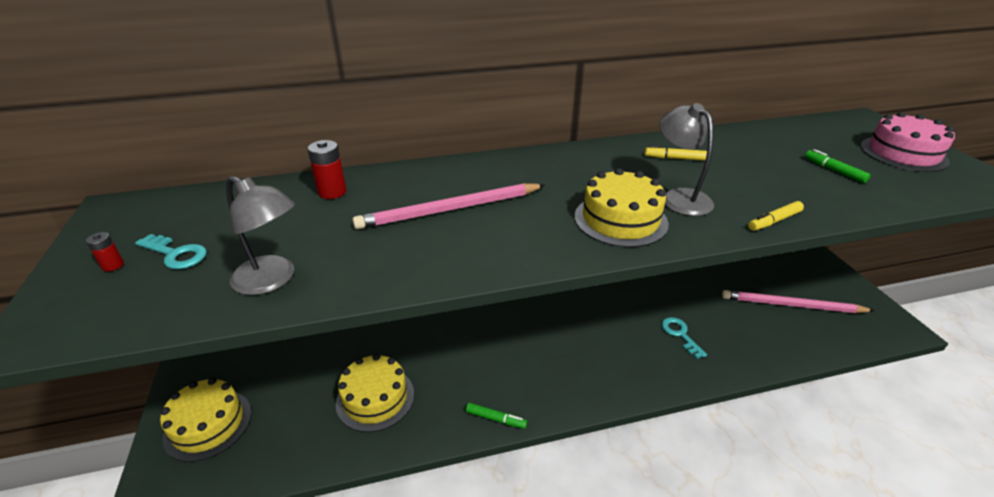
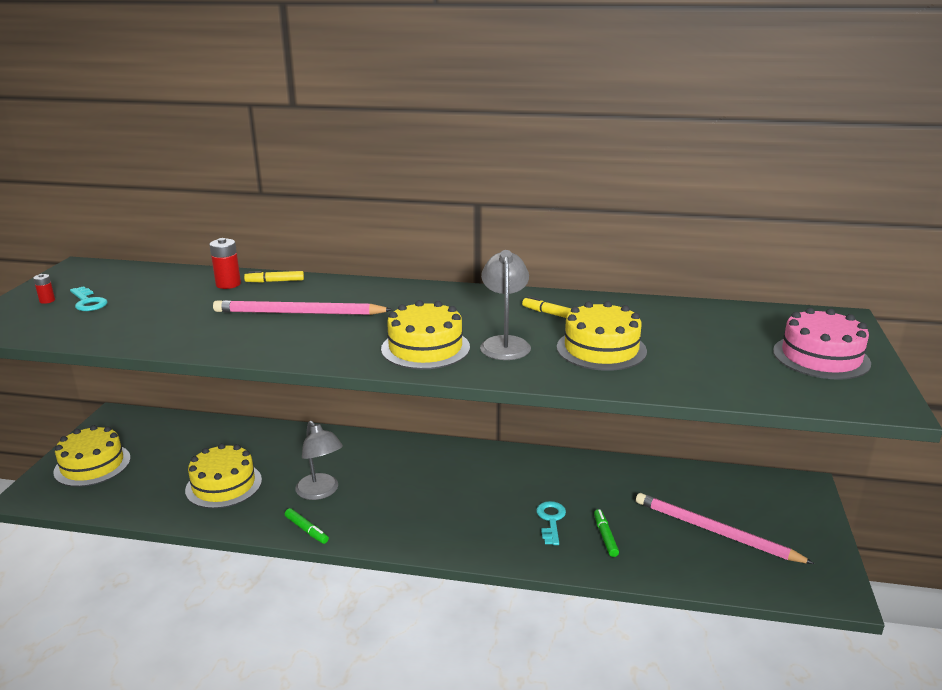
camera: 25 degrees right, 10 degrees down
(272, 280) = (128, 329): grey lamp -> grey lamp (321, 492)
(758, 183) = (601, 349): none -> yellow cake
(774, 221) = (565, 378): yellow marker -> yellow marker (275, 281)
(834, 171) = (705, 355): green marker -> green marker (605, 537)

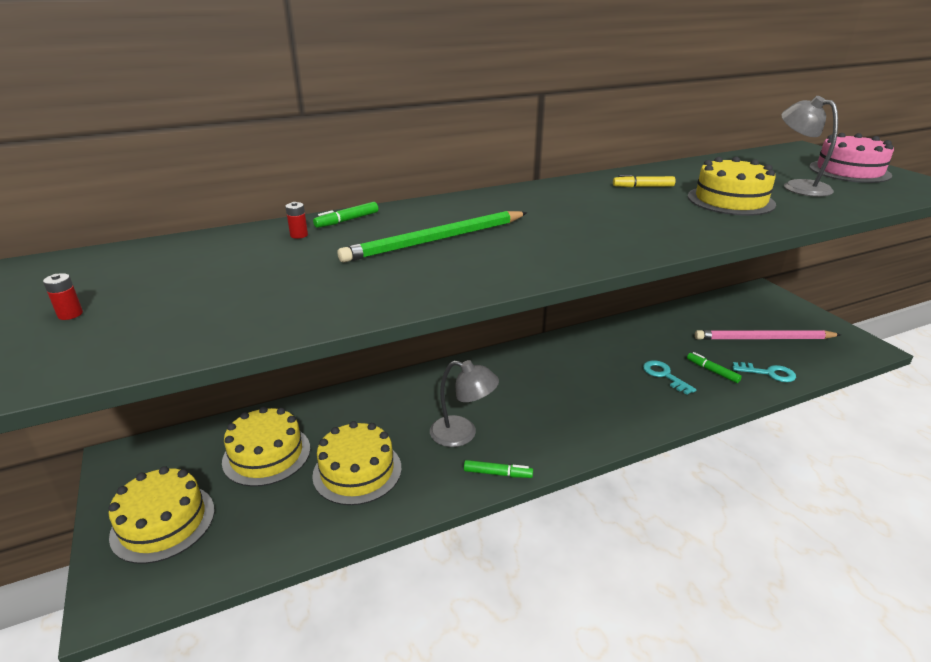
camera: 35 degrees left, 5 degrees up
(88, 302) = (143, 299): turquoise key -> turquoise key (768, 373)
(228, 284) = (299, 235): red battery -> red battery, size x0.57
(275, 281) = (347, 220): yellow marker -> green marker
(298, 313) = (436, 240): pink pencil -> green pencil
(425, 348) = (613, 235): yellow cake -> yellow cake (266, 454)
(505, 343) = (662, 215): grey lamp -> grey lamp (798, 186)

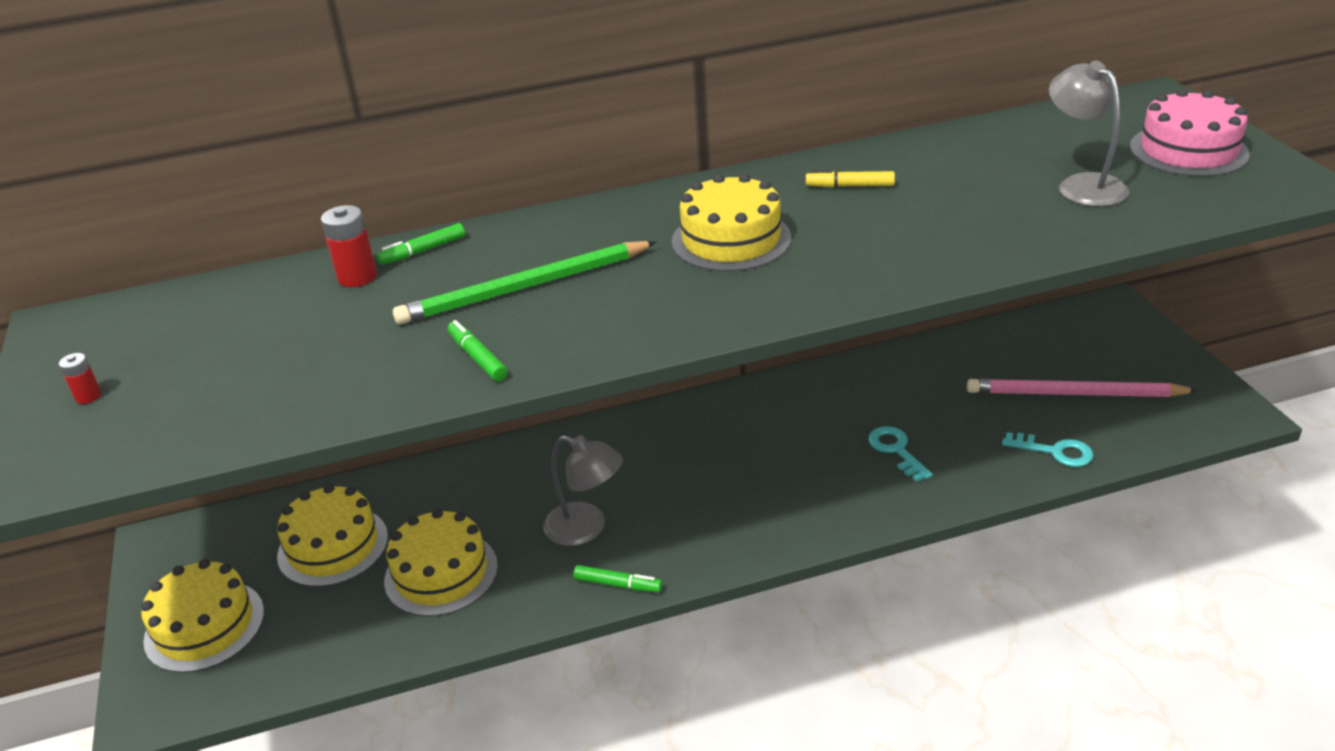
camera: 10 degrees right, 5 degrees up
(299, 235) = (357, 277): red battery -> red battery, size x1.77
(712, 371) = (971, 446): green marker -> green marker (478, 358)
(730, 200) = (961, 214): yellow cake -> yellow cake (731, 239)

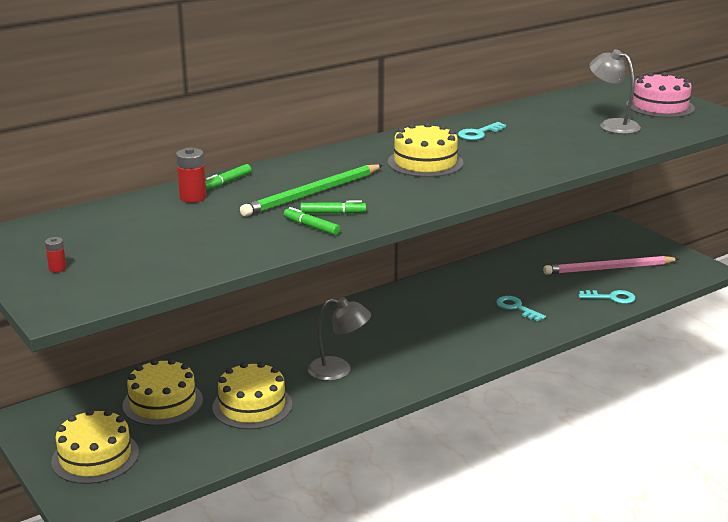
camera: 20 degrees left, 10 degrees down
(617, 584) = (377, 395): green marker -> green marker (332, 213)
(850, 186) = (478, 133): yellow marker -> turquoise key

